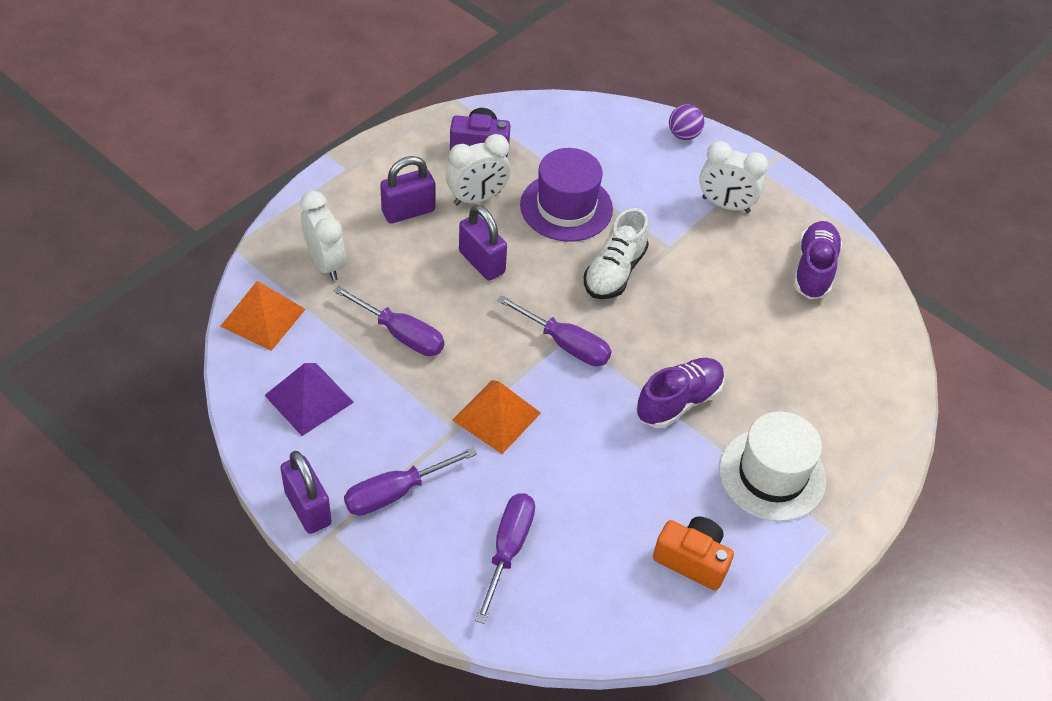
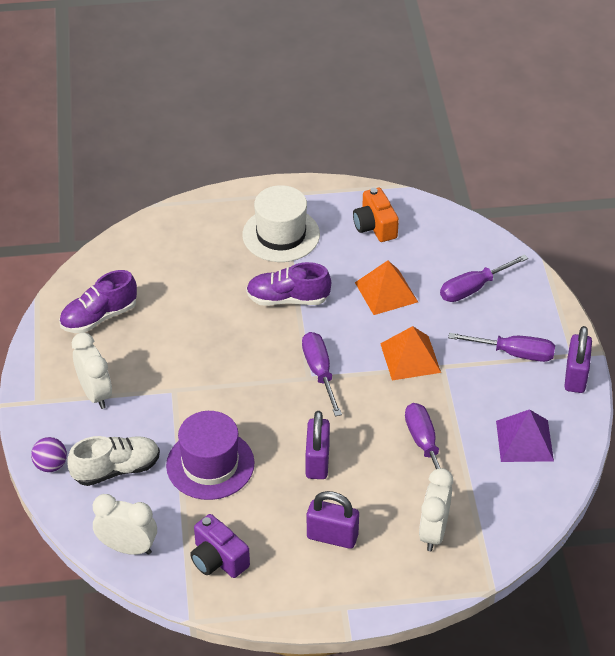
camera: 135 degrees left, 5 degrees down
(263, 317) = (514, 518): orange pyramid -> orange pyramid (386, 292)
(477, 198) = (268, 514): white clock -> white clock (127, 547)
(614, 272) = (232, 397): white shoe -> white shoe (116, 469)

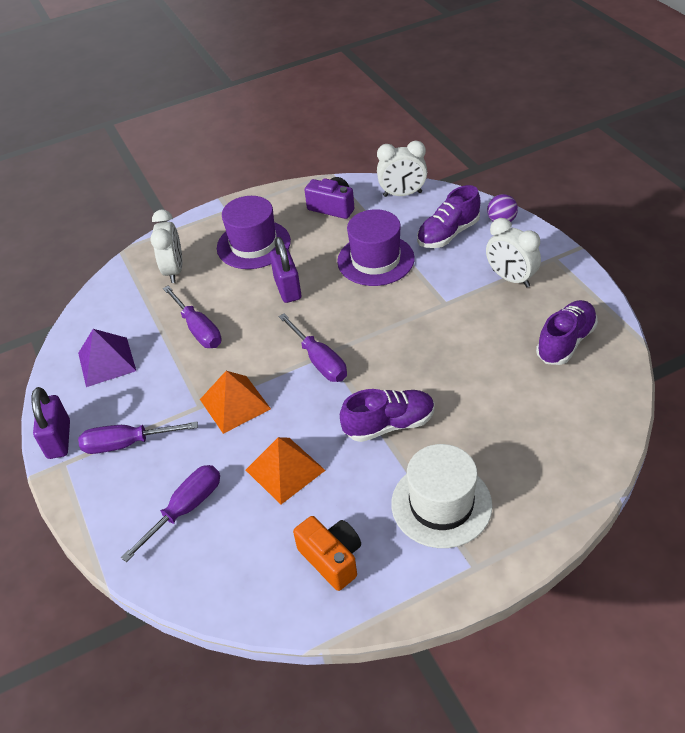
camera: 165 degrees right, 0 degrees up
(116, 469) = (448, 234): white shoe -> purple shoe
(332, 536) = (253, 244): purple padlock -> purple hat

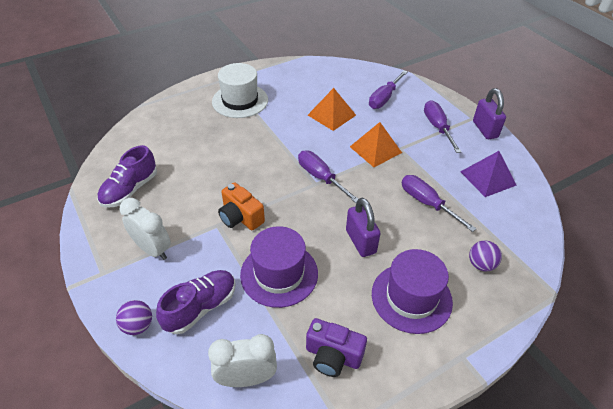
camera: 170 degrees right, 0 degrees up
(127, 444) = (437, 127): purple screwdriver -> purple screwdriver turned 90 degrees counterclockwise
(174, 270) = (481, 264): white clock -> purple ball
(332, 559) = (299, 81): orange camera -> orange camera (240, 217)
(389, 425) = (268, 137): purple shoe -> none

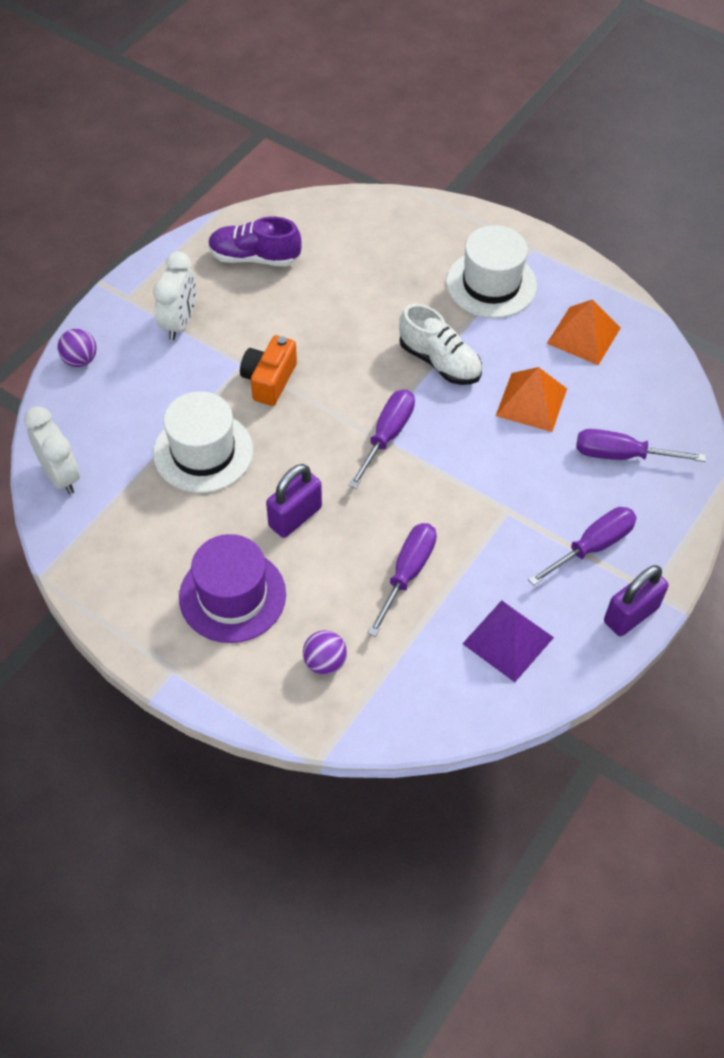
camera: 65 degrees right, 10 degrees up
(200, 307) = (125, 401): purple shoe -> none
(279, 274) = (203, 452): purple hat -> white hat
(280, 138) = (439, 362): none -> white shoe
(333, 356) = (118, 541): purple camera -> none
(375, 149) = (485, 480): orange pyramid -> orange pyramid (584, 335)

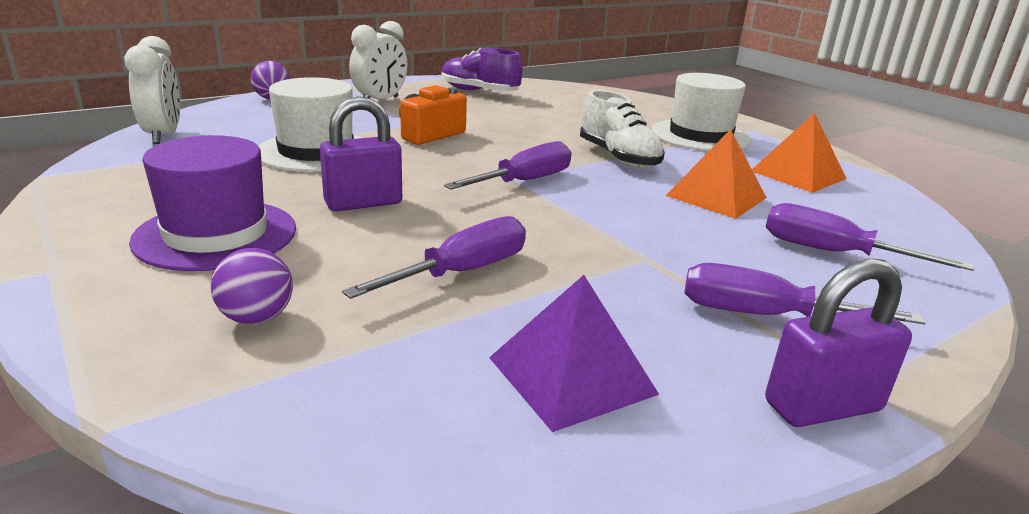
camera: 20 degrees right, 30 degrees down
(592, 547) = (765, 315): purple screwdriver -> purple screwdriver turned 150 degrees counterclockwise

